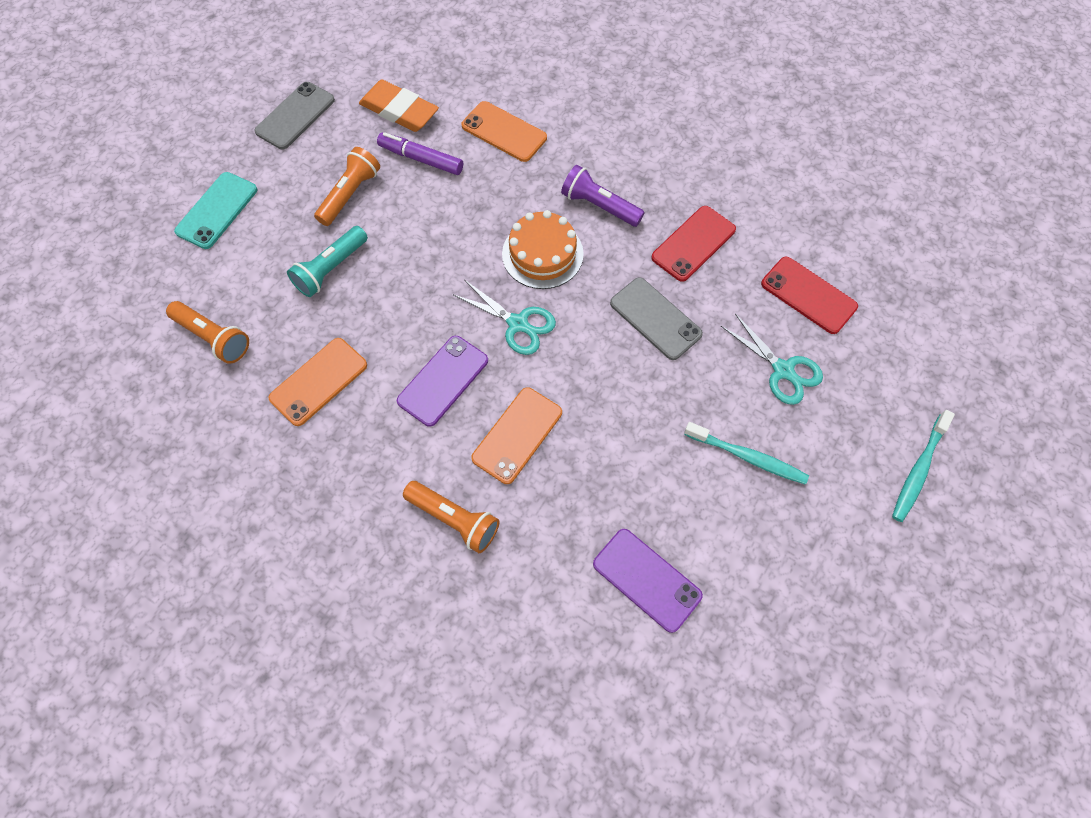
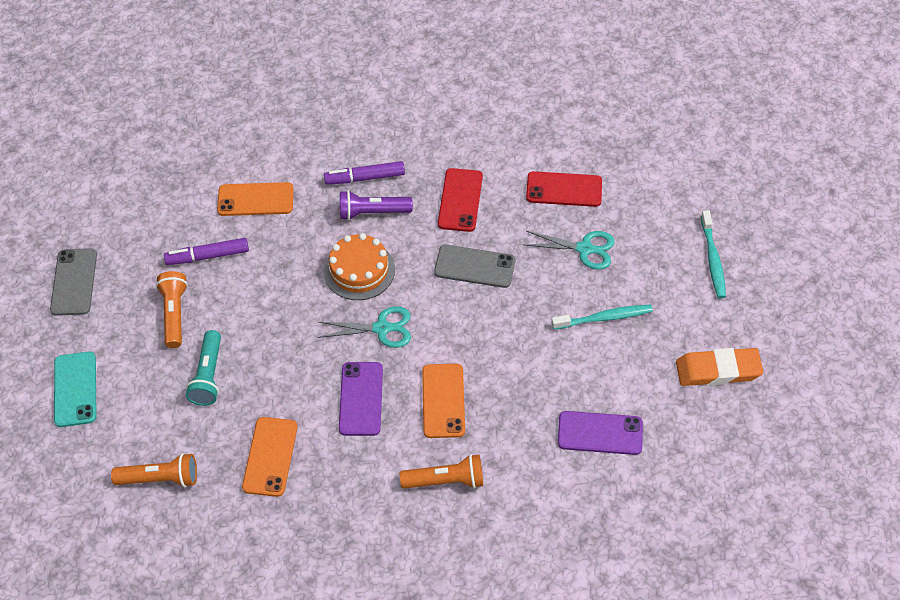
camera: 35 degrees left, 10 degrees down
(399, 111) = (158, 230): orange eraser -> orange eraser (718, 370)
(619, 169) = (365, 178): none -> purple marker

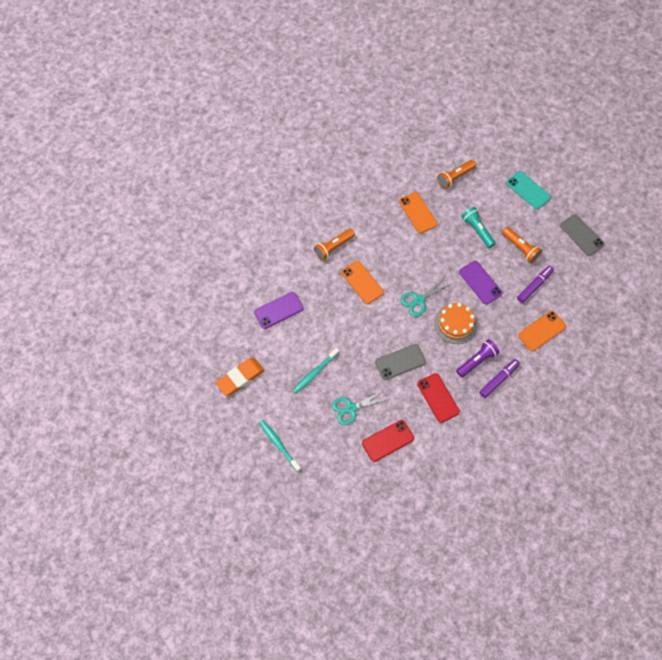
camera: 145 degrees right, 10 degrees up
(361, 399) = (400, 261): purple phone -> purple phone (480, 282)

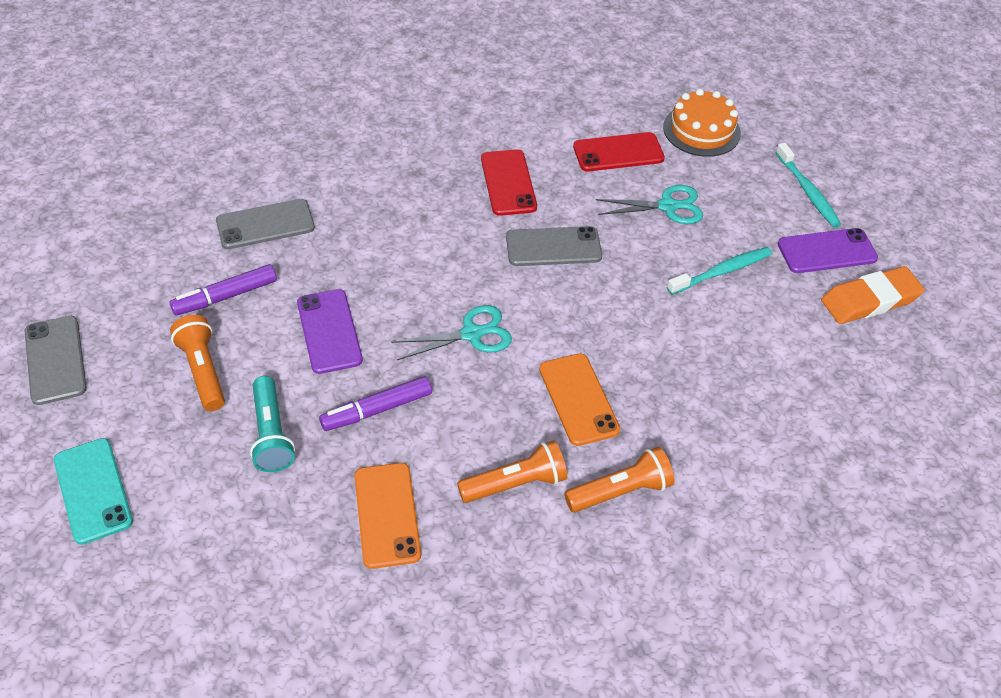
camera: 165 degrees left, 15 degrees down
(278, 310) = (775, 395): purple phone -> purple phone (827, 251)
(455, 177) = (247, 578): orange flashlight -> orange flashlight (515, 484)
(455, 324) = (419, 276): orange cake -> orange cake (701, 130)
(477, 361) = (412, 213): purple flashlight -> none
(498, 380) = (389, 179): purple marker -> purple marker (377, 410)
(542, 331) = (265, 224): orange phone -> grey phone

